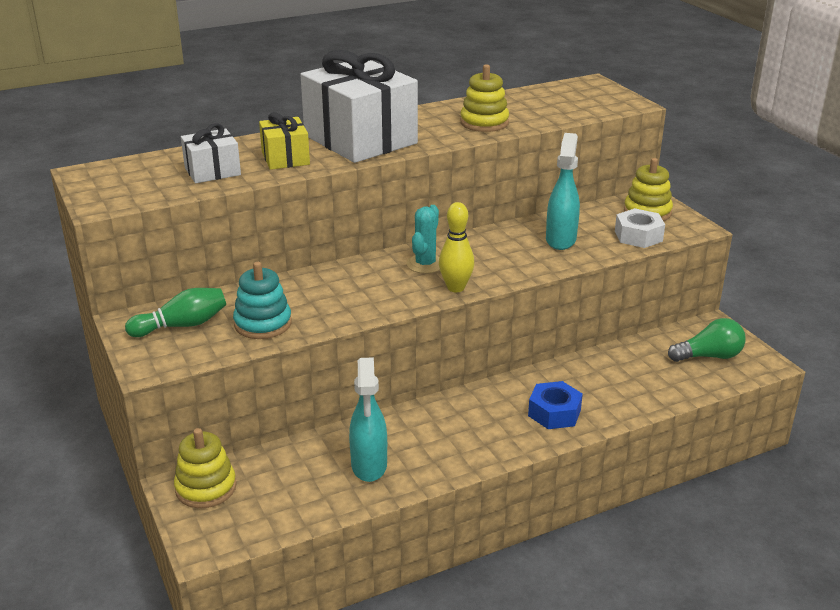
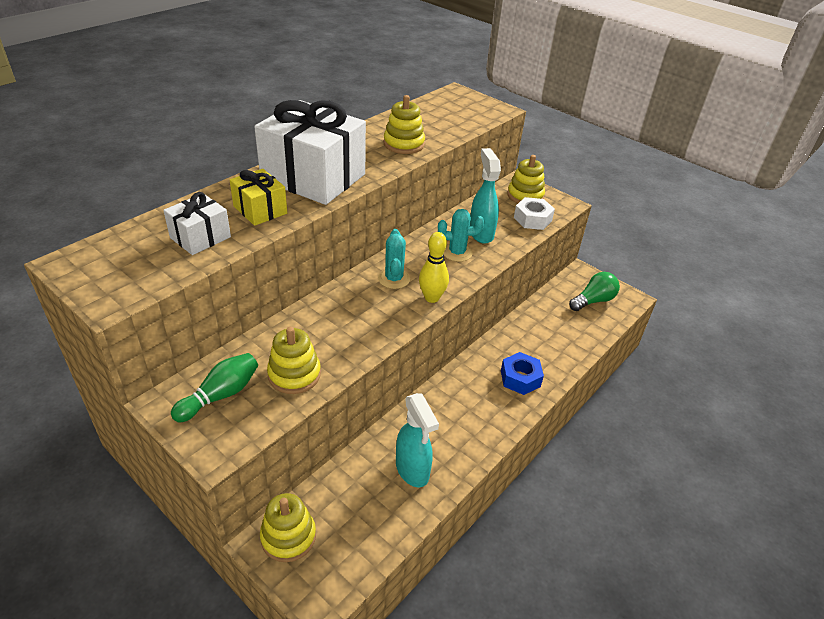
camera: 25 degrees left, 10 degrees up
(263, 324) = (294, 374): turquoise stacking toy -> yellow stacking toy
(517, 253) = (457, 252): none -> turquoise cactus

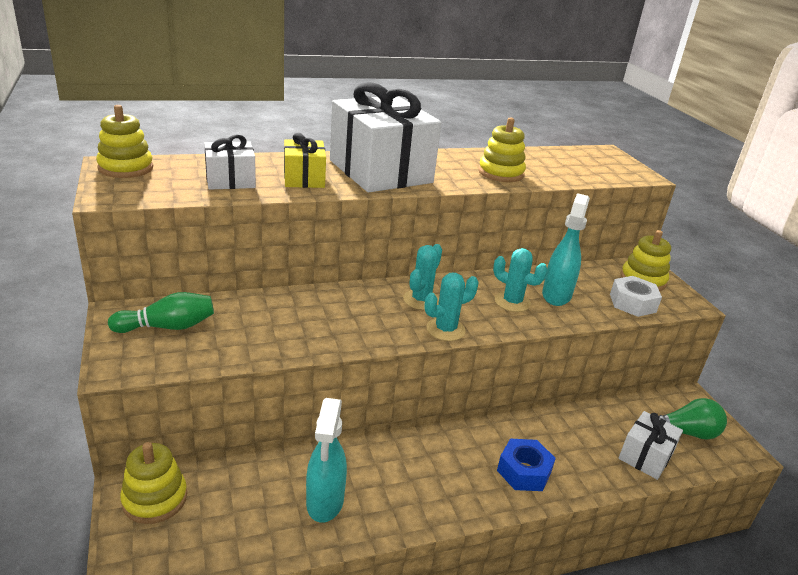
camera: 30 degrees right, 10 degrees down
(294, 374) = (246, 338): yellow stacking toy -> yellow stacking toy (126, 168)
(432, 298) = (445, 329): yellow bowling pin -> turquoise cactus
(582, 330) = (645, 456): none -> white gift

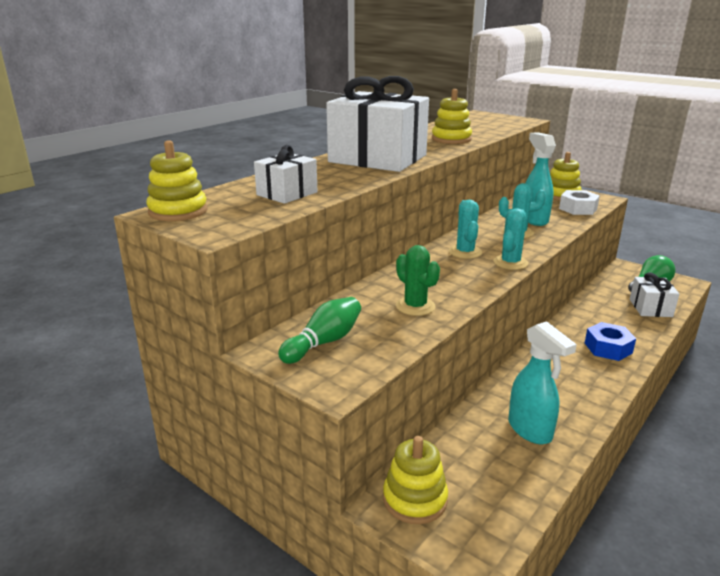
camera: 30 degrees left, 5 degrees down
(286, 331) = (415, 306): none -> green cactus
(304, 178) = (337, 177): yellow gift -> none

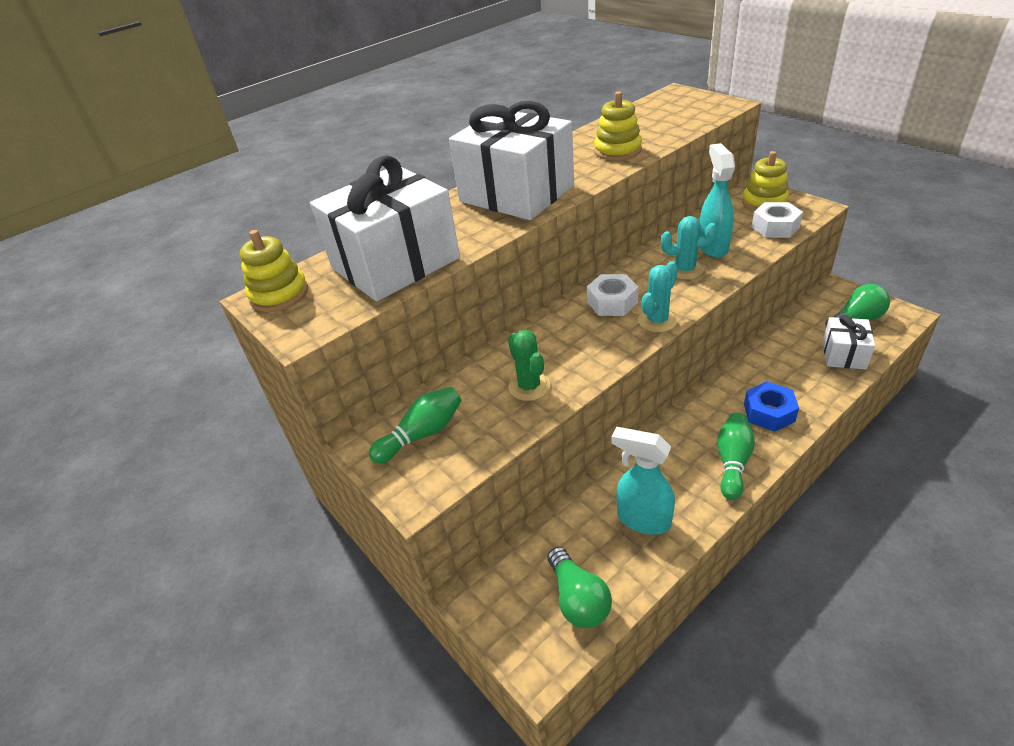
camera: 15 degrees right, 15 degrees up
(287, 194) = (395, 263): white gift -> white gift, size x2.02
(415, 499) = (502, 593): yellow stacking toy -> none
(465, 252) = (612, 302): turquoise cactus -> white nut
(493, 498) = (578, 599): none -> green light bulb
(530, 430) = (642, 519): turquoise spray bottle -> turquoise spray bottle turned 135 degrees clockwise
(593, 384) = (732, 462): none -> green bowling pin

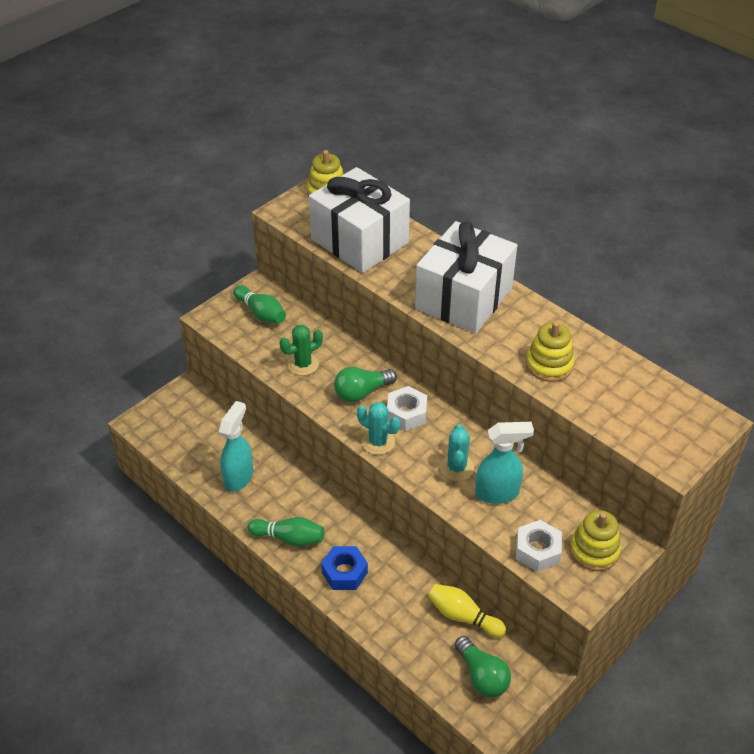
camera: 80 degrees right, 5 degrees up
(578, 599) = (180, 440): green light bulb -> green light bulb (362, 392)
(795, 330) = (463, 616): none -> yellow bowling pin
(844, 354) = (424, 650): white gift -> none

